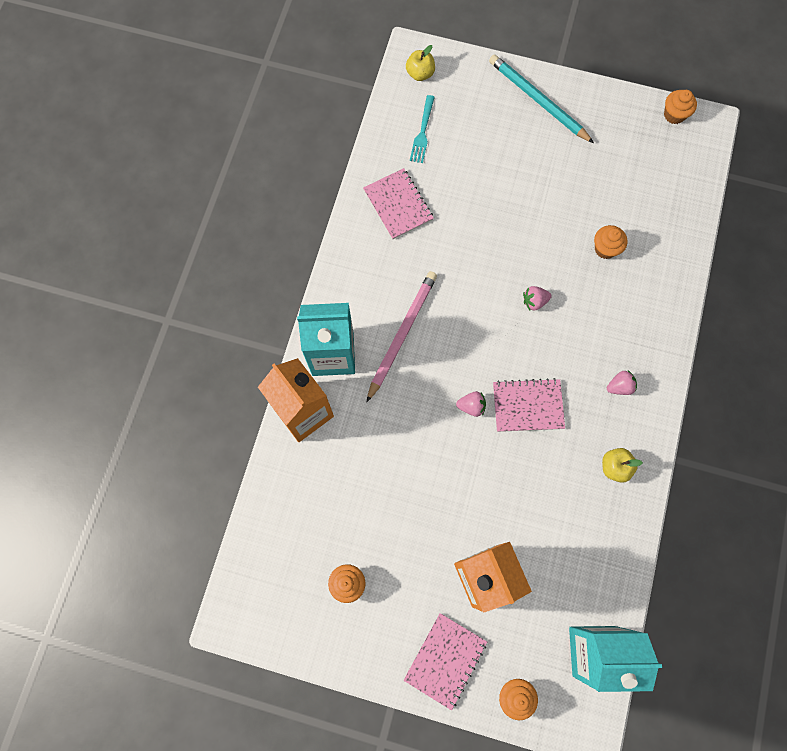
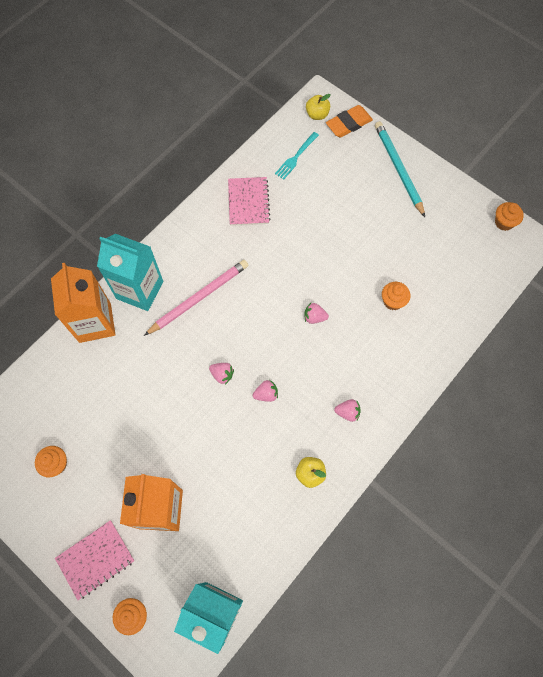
camera: 25 degrees right, 5 degrees down
(459, 70) = (348, 124): none -> orange eraser
(527, 406) = (266, 394): pink notebook -> pink strawberry

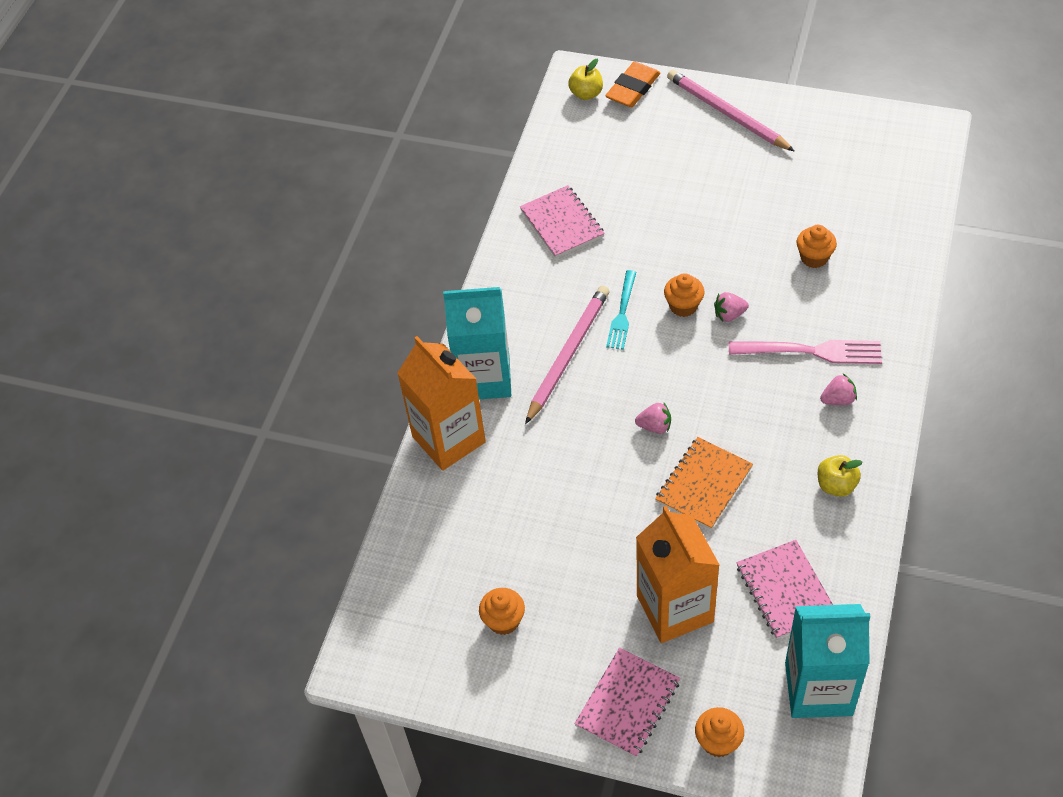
camera: 20 degrees left, 15 degrees down
(228, 431) = (703, 484): none -> orange notebook
(235, 532) = (785, 590): none -> pink notebook
(266, 394) = (724, 423): pink strawberry -> none
(296, 157) = (590, 150): turquoise fork -> turquoise fork (622, 313)
(351, 369) = (811, 351): none -> pink fork
(398, 169) = (726, 113): turquoise pencil -> pink pencil
(504, 222) = (891, 121): orange cupcake -> orange cupcake (683, 306)

